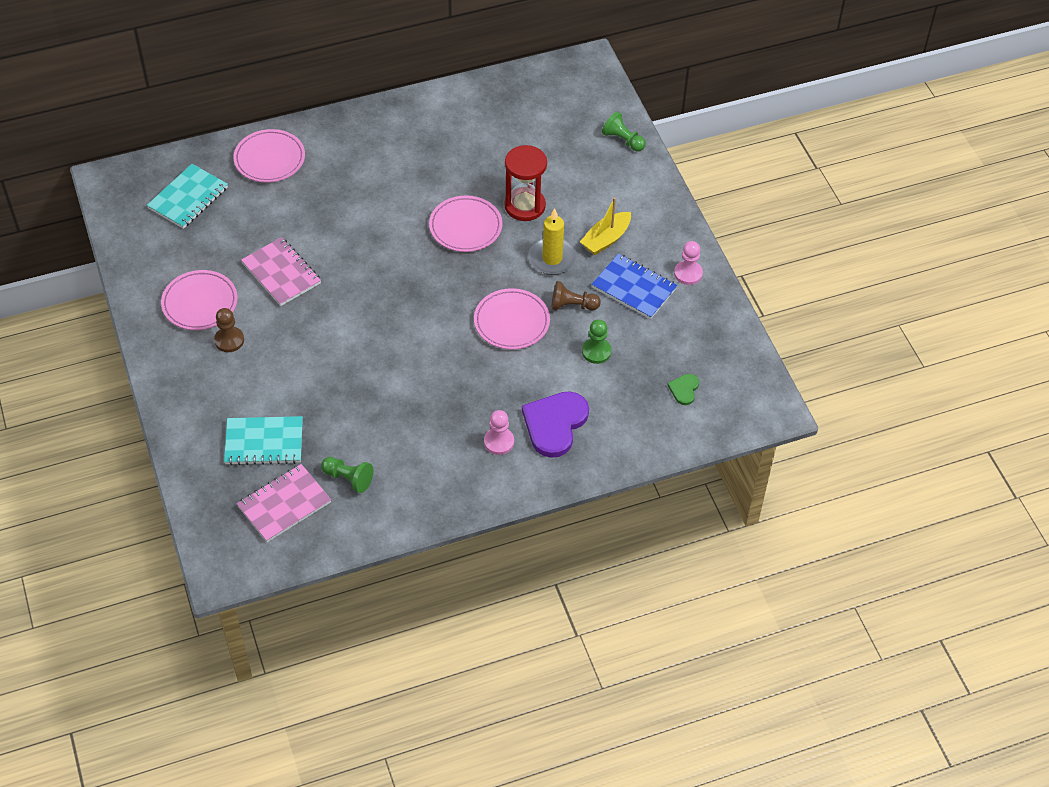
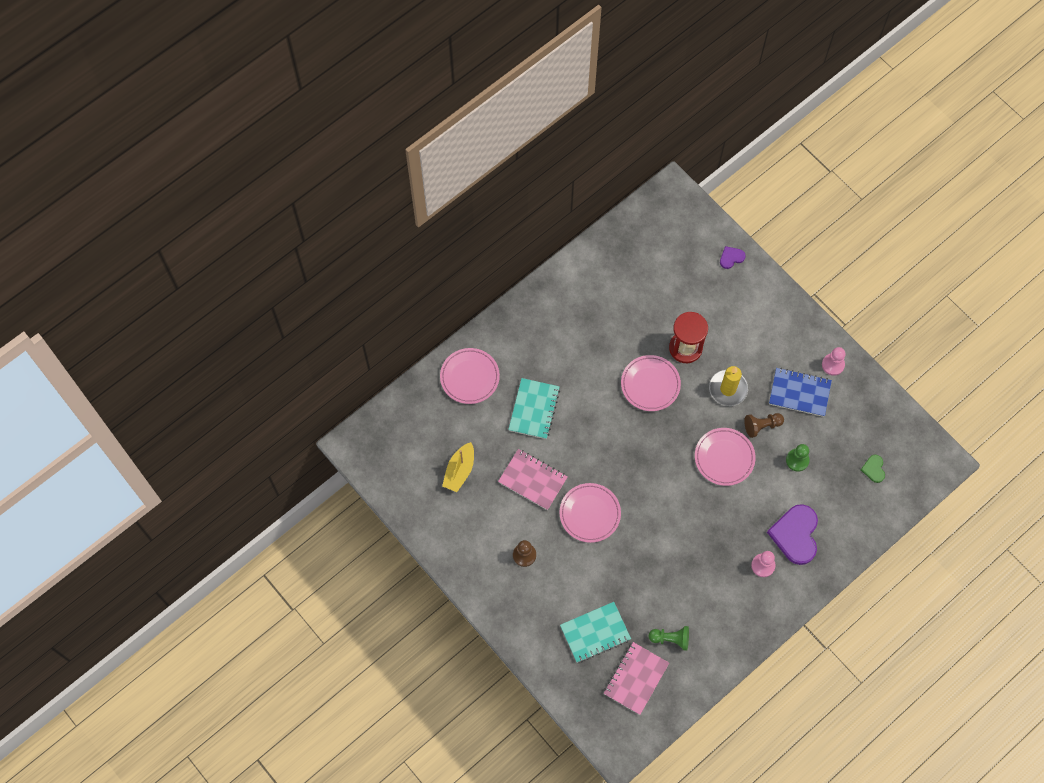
camera: 20 degrees left, 15 degrees up
(188, 198) = (425, 438): turquoise notebook -> turquoise notebook (534, 409)
(200, 303) = (485, 530): pink plate -> pink plate (590, 513)
(606, 239) = (759, 356): yellow boat -> yellow boat (459, 471)
(623, 140) = (731, 257): green pawn -> purple heart

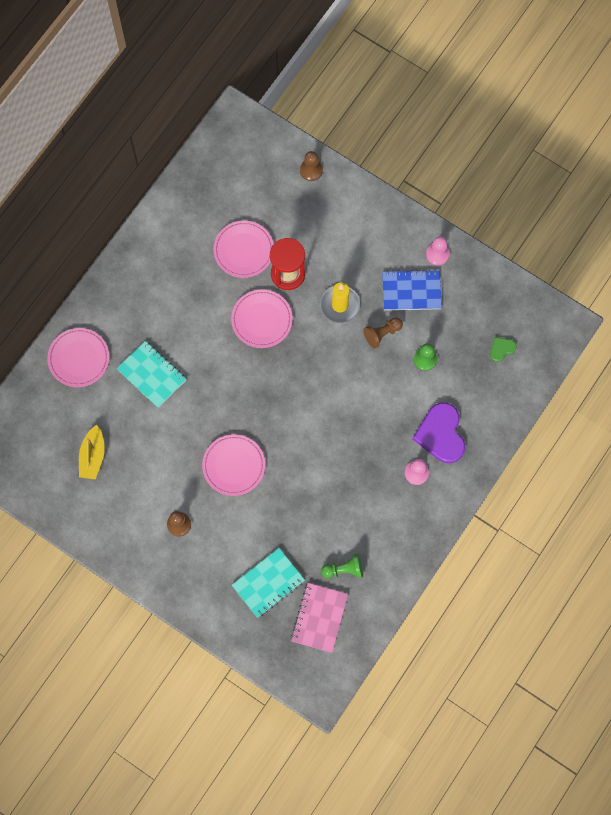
camera: 15 degrees left, 5 degrees up
(532, 480) = (168, 447): pink notebook -> none
(534, 409) = (152, 375): turquoise notebook -> turquoise notebook turned 45 degrees counterclockwise
(724, 458) = (353, 375): pink plate -> pink plate (243, 250)
(731, 257) = (311, 170): purple heart -> brown pawn
(873, 469) = (501, 349): green heart -> green heart turned 75 degrees clockwise

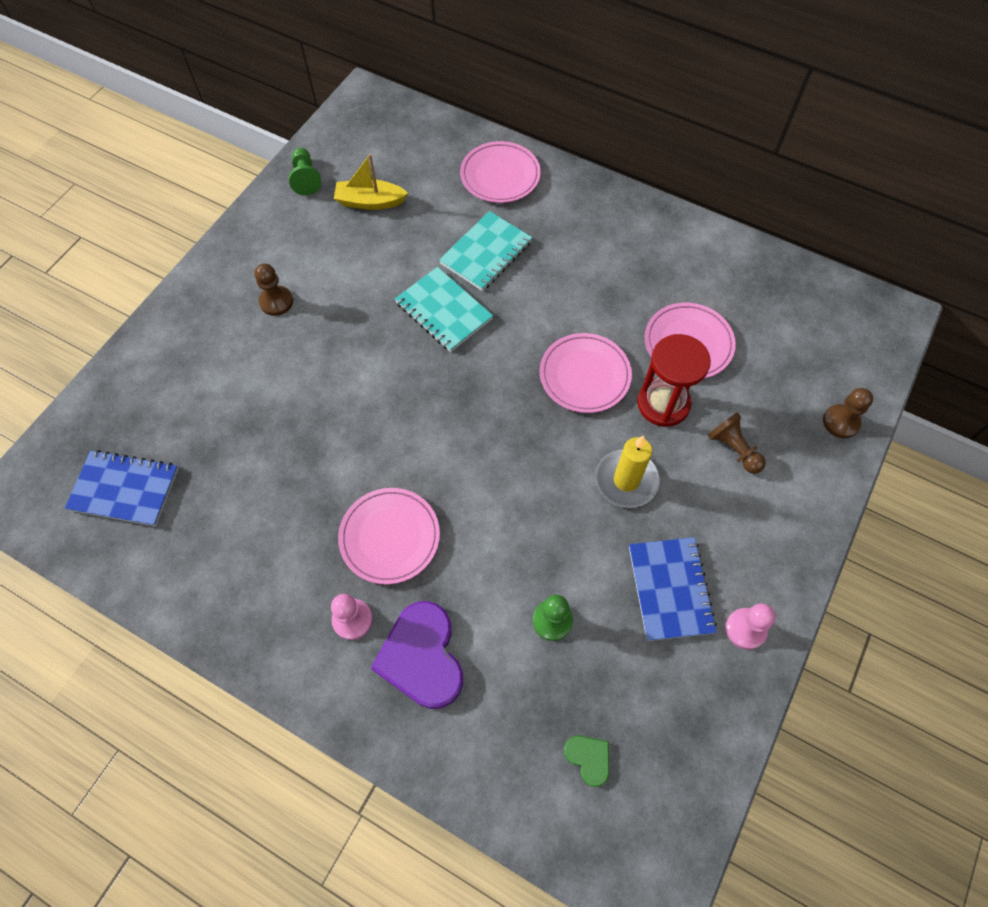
camera: 85 degrees right, 10 degrees down
(234, 466) = (360, 359): pink plate -> pink plate (390, 537)
(268, 583) = (184, 416): turquoise notebook -> turquoise notebook (444, 311)
(319, 618) = (124, 489): pink notebook -> blue notebook
(344, 569) = (197, 518): green pawn -> green pawn (305, 178)
(382, 334) = (587, 547): brown pawn -> brown pawn (733, 449)
(441, 434) = (422, 657): purple heart -> purple heart turned 90 degrees counterclockwise

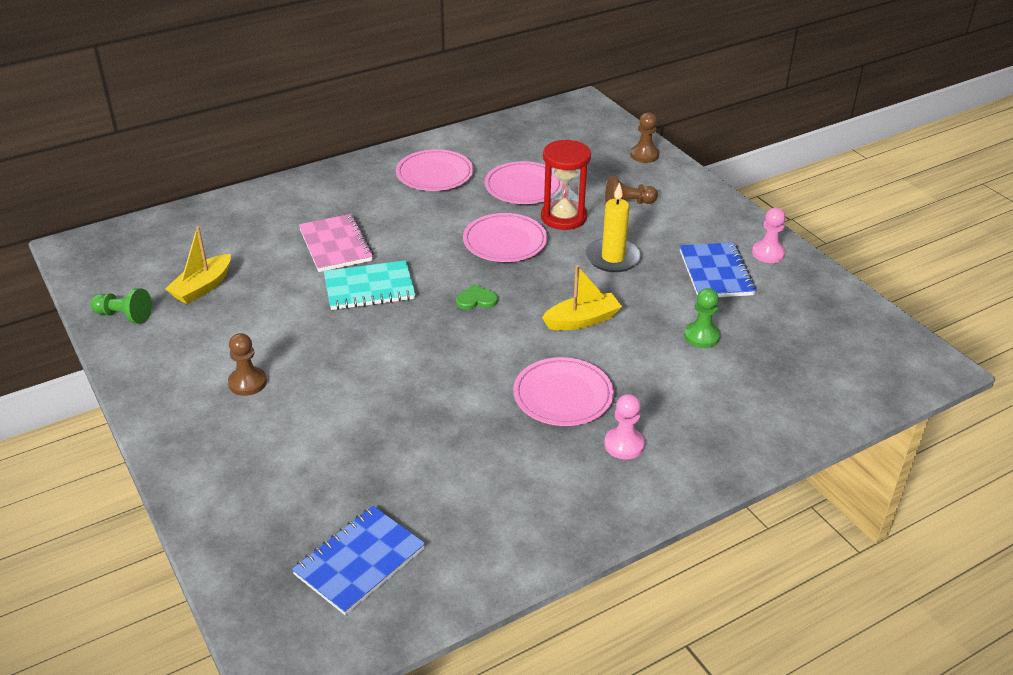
camera: 60 degrees left, 25 degrees down
(422, 657) = (685, 416): purple heart -> none
(486, 253) = (335, 245): turquoise notebook -> pink notebook
(500, 176) = (265, 209): pink plate -> pink plate (434, 174)
(507, 501) = (582, 320): none -> yellow boat
(589, 758) = (821, 359): green heart -> green heart (476, 300)
(670, 589) = (716, 273): blue notebook -> blue notebook turned 60 degrees clockwise

